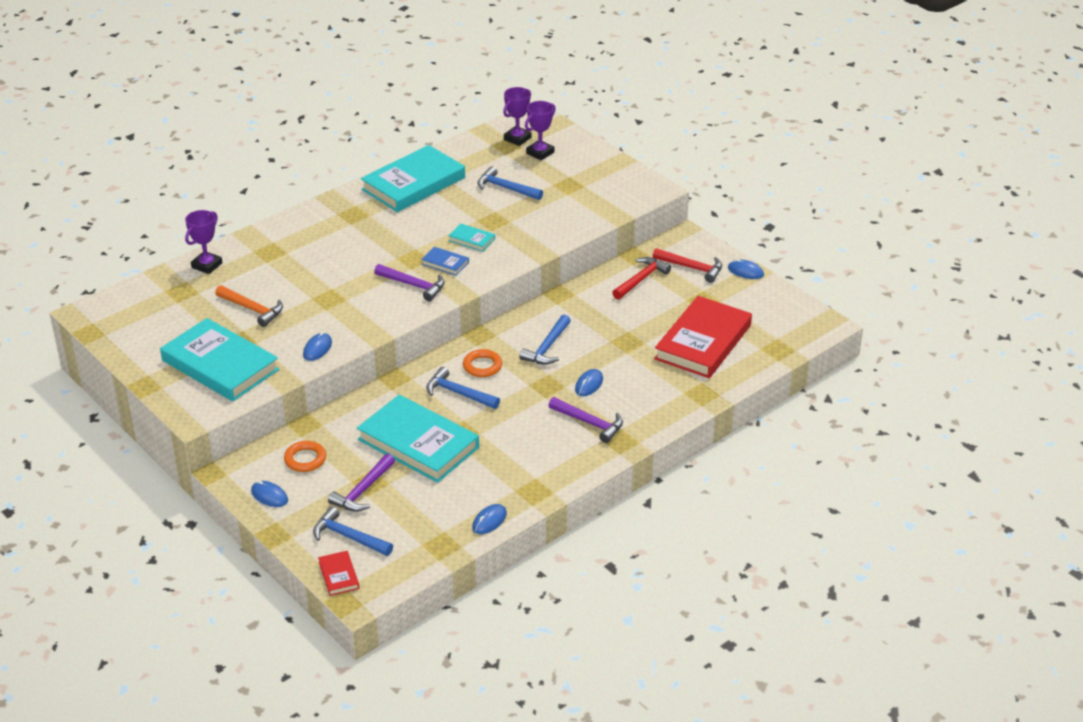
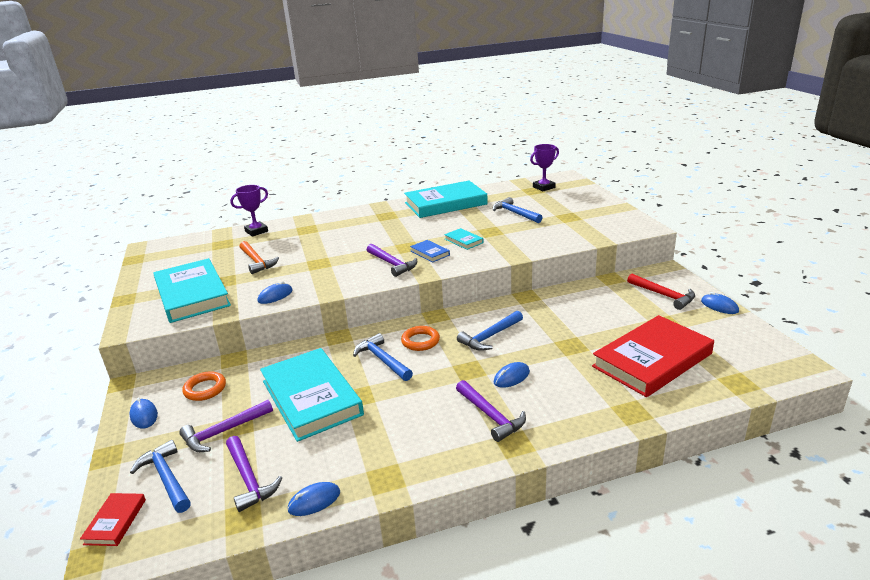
camera: 25 degrees right, 10 degrees down
(422, 520) = (249, 479): none -> purple hammer
(540, 153) = (556, 196): purple trophy -> none
(641, 279) = (609, 297): red hammer -> none

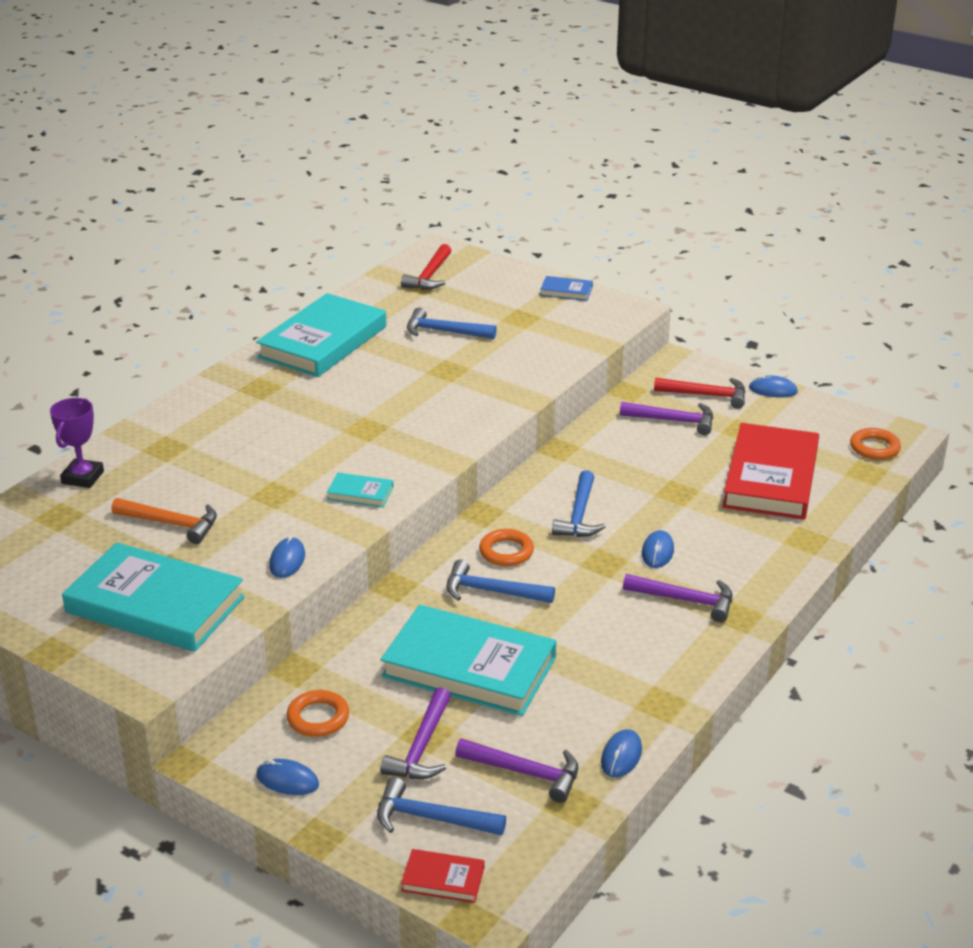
camera: 40 degrees left, 5 degrees up
(115, 521) = (443, 879): red book -> red book turned 45 degrees counterclockwise
(392, 264) = (383, 460): purple hammer -> purple hammer (673, 421)
(430, 253) = (411, 428): blue book -> blue book (566, 291)
(463, 241) = (431, 396): turquoise book -> turquoise book (360, 493)
(544, 187) = (429, 276): purple trophy -> red hammer
(765, 368) = (874, 448): none -> orange ring

